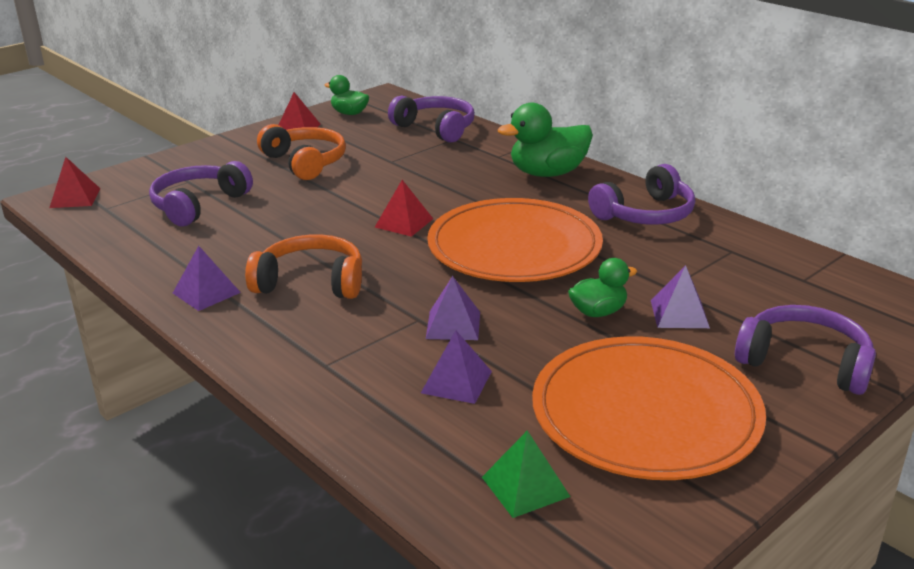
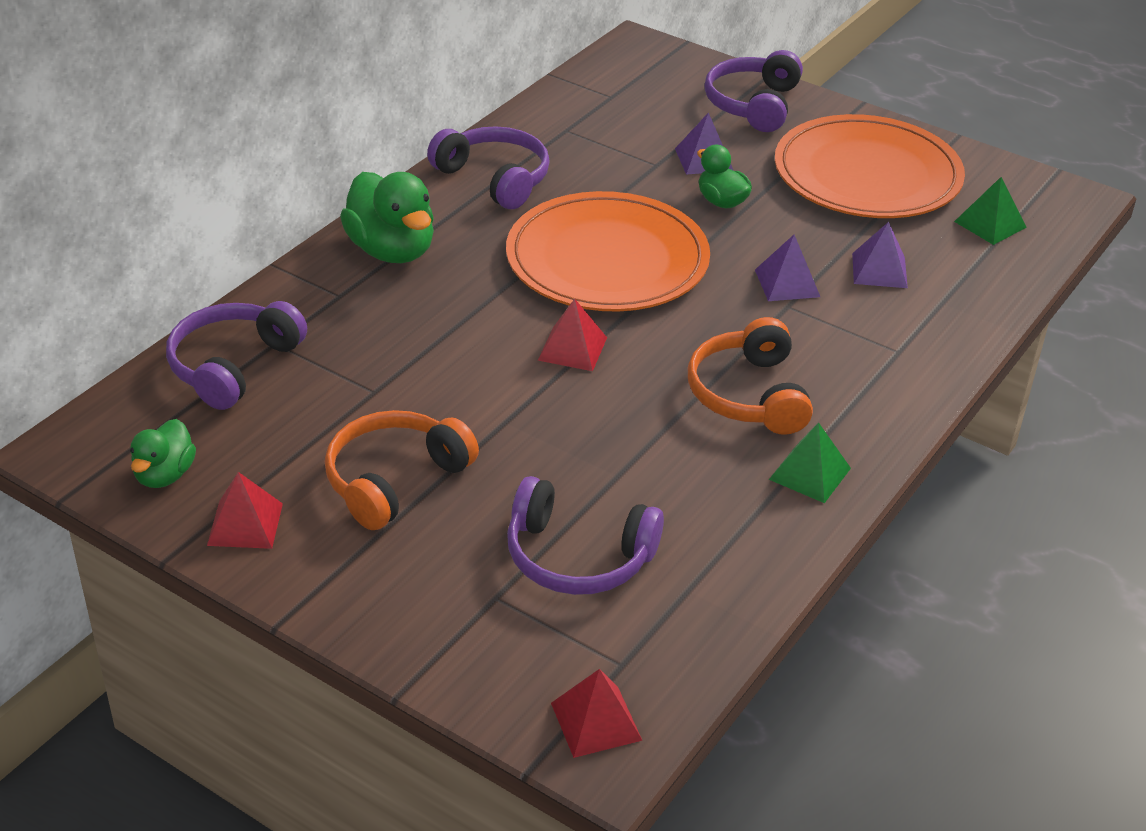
camera: 105 degrees left, 10 degrees up
(206, 292) = (810, 473): purple pyramid -> green pyramid

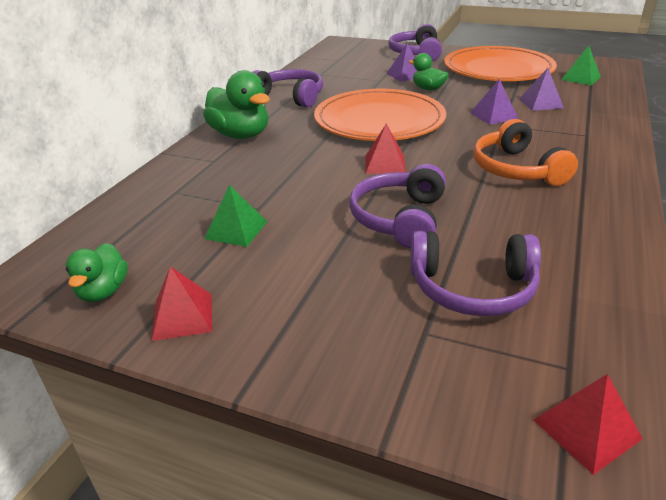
camera: 10 degrees left, 5 degrees down
(233, 366) = (147, 210): purple headphones -> purple headphones (400, 219)
(395, 480) = (298, 261): orange headphones -> none
(810, 473) = (594, 204): green pyramid -> green pyramid (236, 230)

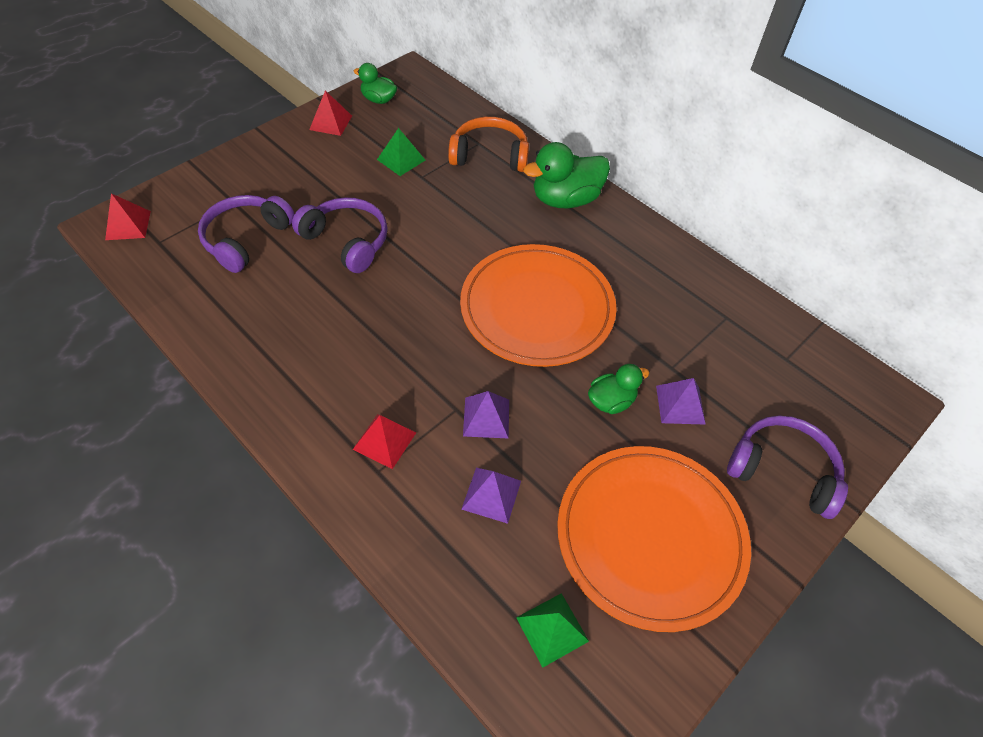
camera: 110 degrees right, 20 degrees up
(290, 97) = (652, 262): purple headphones -> none
(385, 164) = (437, 270): red pyramid -> red pyramid (384, 441)
(516, 169) = (358, 356): orange headphones -> orange headphones (489, 155)

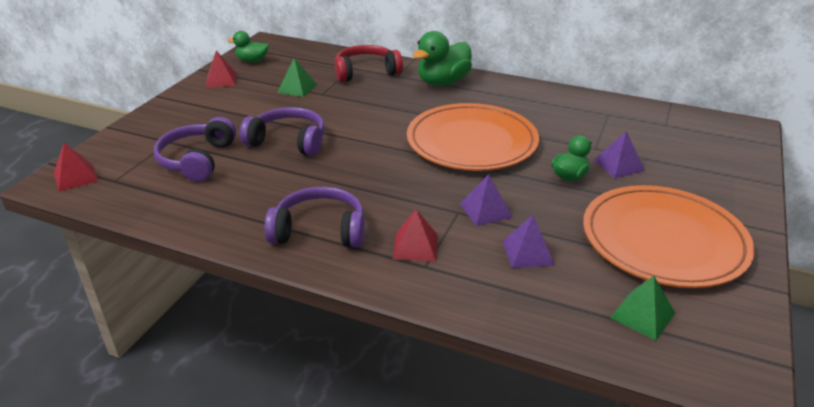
camera: 20 degrees left, 20 degrees down
(489, 155) = (366, 72): orange headphones -> red headphones
(782, 471) = (717, 180): purple headphones -> purple headphones (320, 230)

